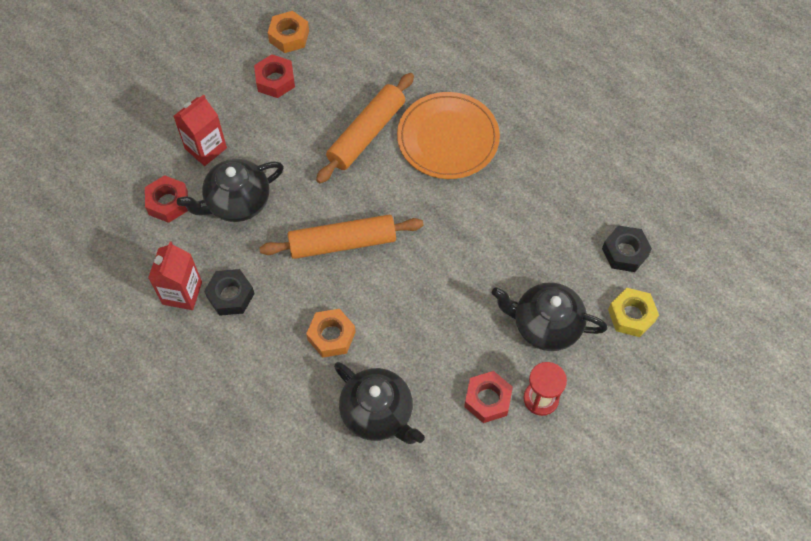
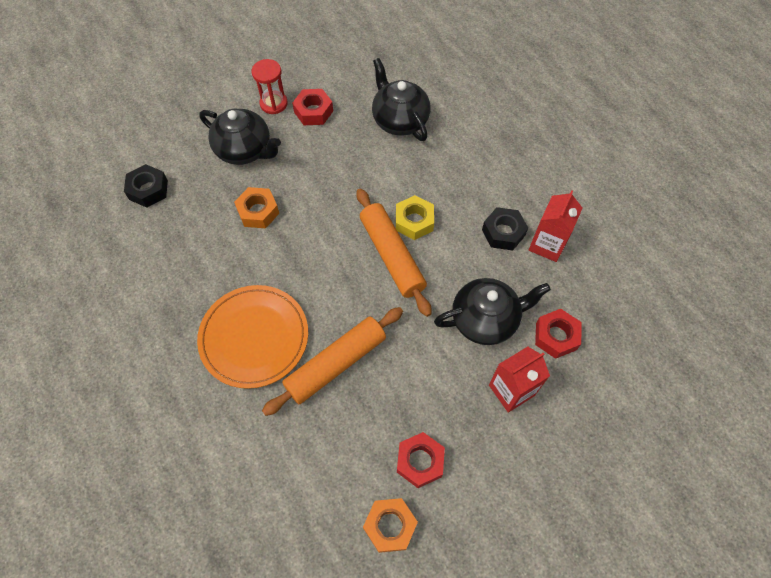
camera: 165 degrees left, 0 degrees up
(331, 336) = (422, 181): orange nut -> orange nut (258, 211)
(342, 242) = (392, 255): orange rolling pin -> orange rolling pin turned 60 degrees clockwise
(631, 315) = (173, 142): yellow nut -> yellow nut (414, 221)

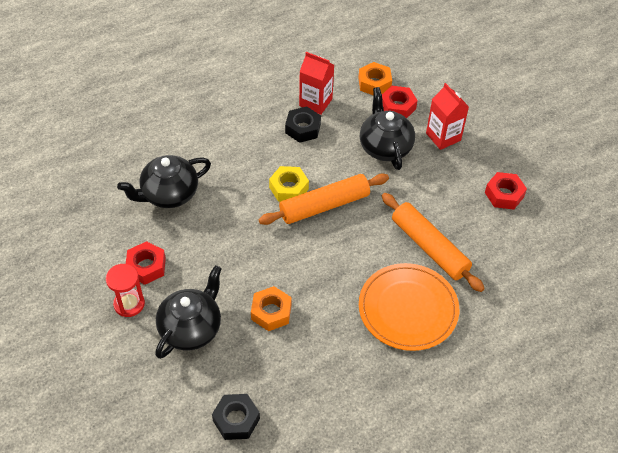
camera: 90 degrees left, 10 degrees down
(390, 526) = (553, 214): orange nut -> orange nut (374, 83)

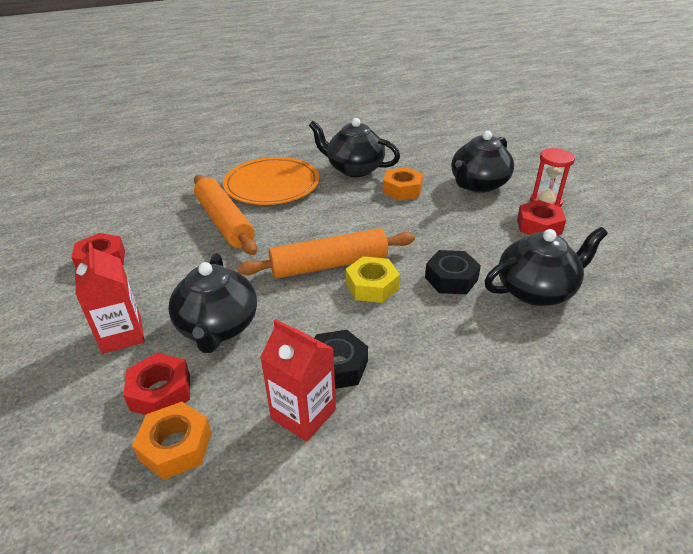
camera: 170 degrees left, 15 degrees down
(236, 420) = (432, 143): black nut -> black nut (451, 279)
(327, 347) = (354, 169): none -> black teapot

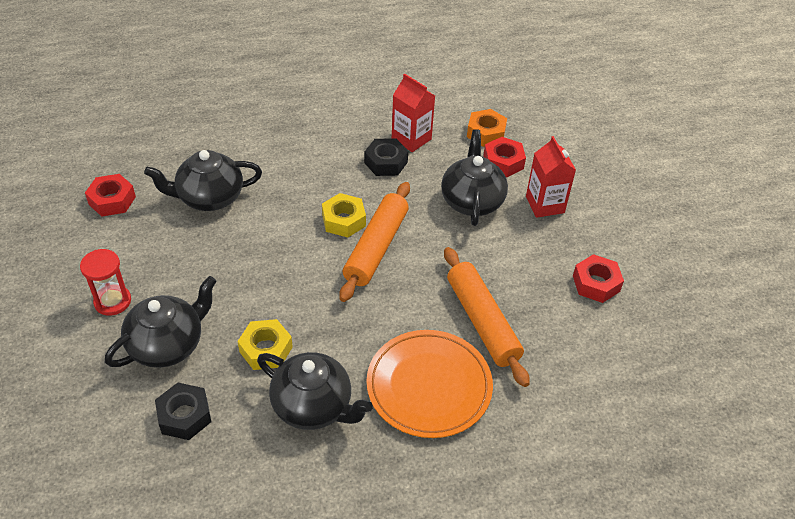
camera: 175 degrees left, 10 degrees up
(329, 265) = (376, 248): orange rolling pin -> orange rolling pin turned 60 degrees counterclockwise
(402, 190) = (266, 349): orange nut -> yellow nut
(451, 279) = (273, 218): black nut -> black nut (184, 416)
(539, 226) = (150, 266): red nut -> red nut (112, 200)

